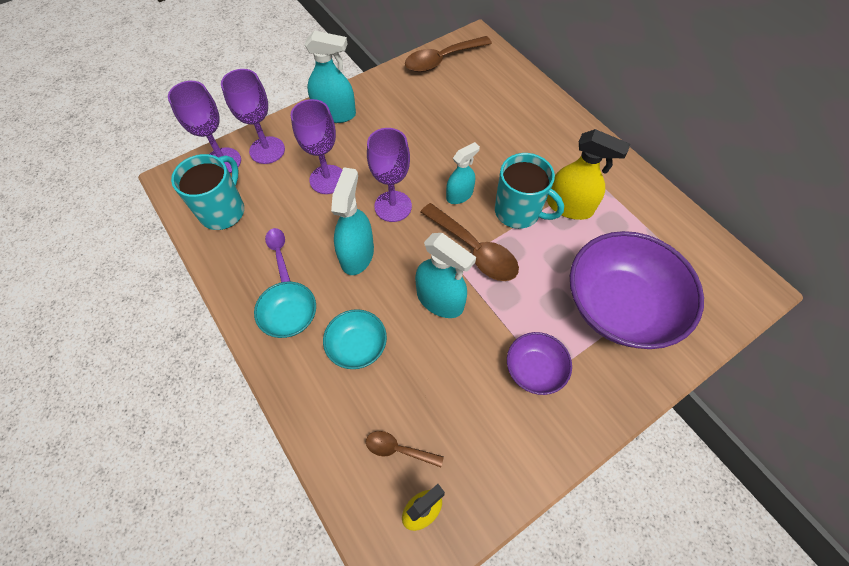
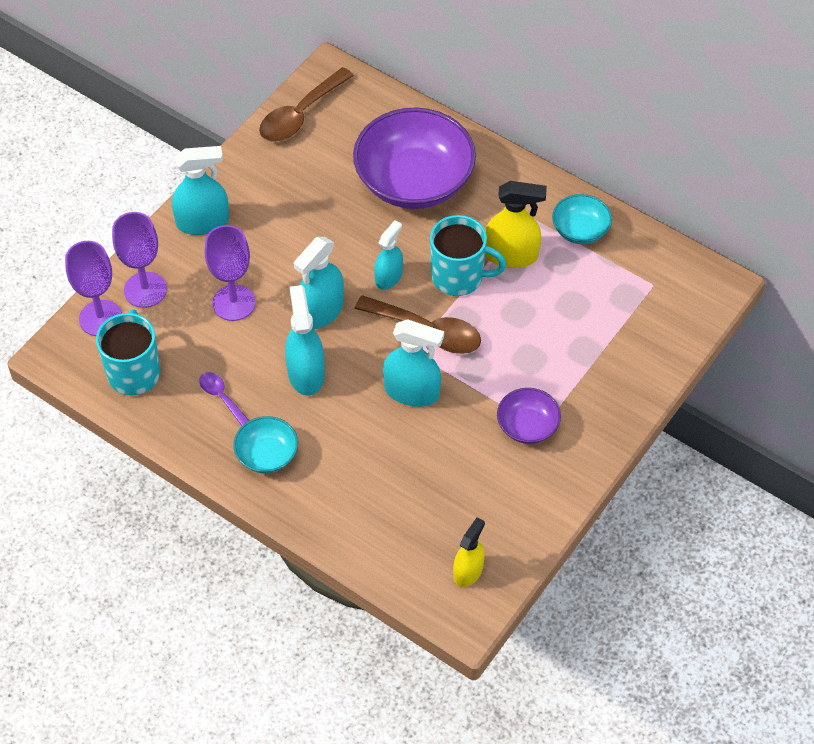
camera: 20 degrees left, 5 degrees down
(357, 346) = (348, 459): turquoise bowl -> turquoise bowl (580, 230)
(393, 206) = (321, 311): purple goblet -> turquoise spray bottle
(398, 449) = (426, 532): brown spoon -> none
(620, 305) = (591, 342): purple bowl -> purple bowl (414, 181)

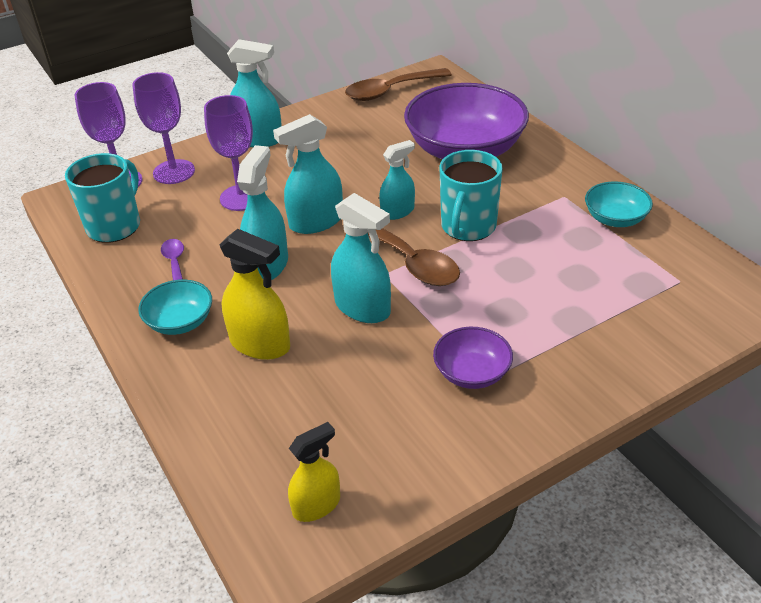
camera: 25 degrees right, 15 degrees down
(459, 277) = (468, 227): turquoise mug -> turquoise mug turned 75 degrees clockwise
(511, 255) = (531, 222): yellow spray bottle -> yellow spray bottle (260, 344)

